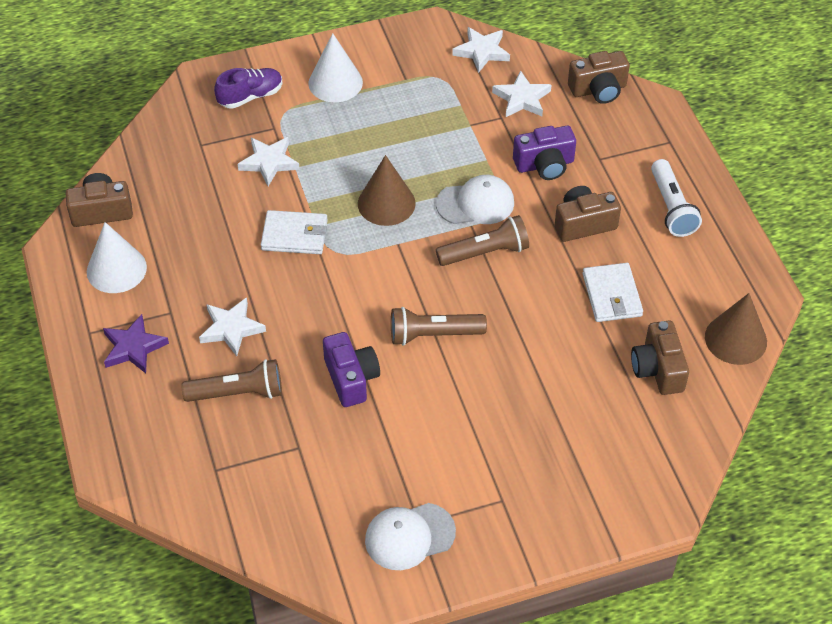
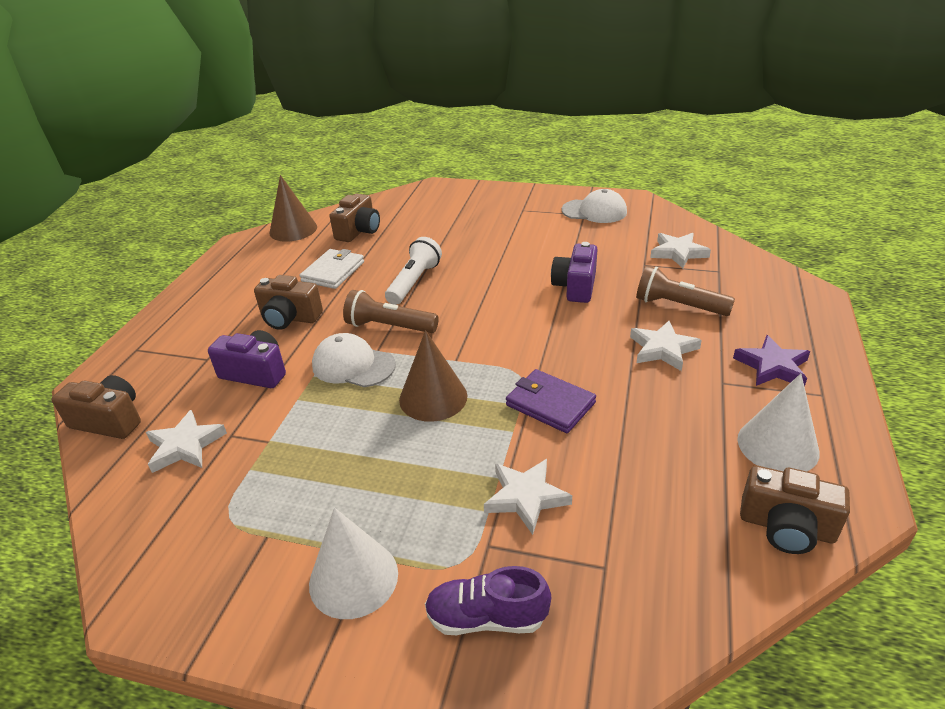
camera: 145 degrees left, 15 degrees down
(294, 235) = (550, 404): white wallet -> purple wallet
(433, 334) = (487, 291): brown flashlight -> none
(482, 51) = (142, 529): white star -> white star (678, 253)
(671, 208) = (214, 305): white flashlight -> white flashlight (414, 282)

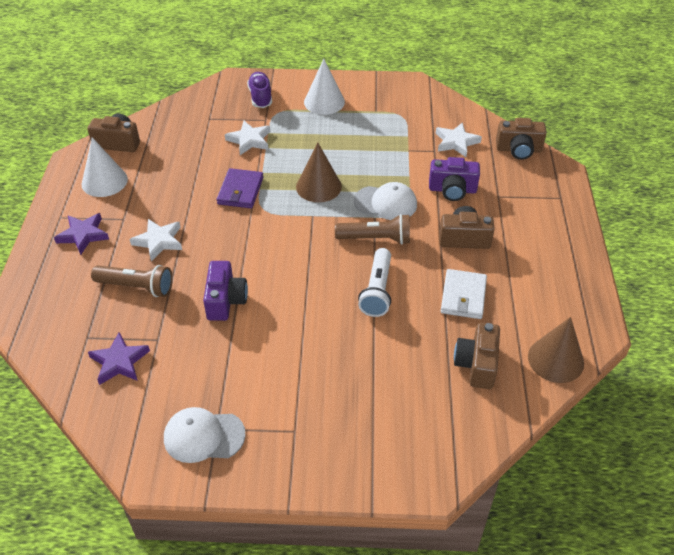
camera: 165 degrees right, 10 degrees up
(486, 618) = (260, 97): purple shoe -> purple shoe turned 90 degrees counterclockwise
(550, 404) = (240, 191): purple wallet -> purple wallet turned 75 degrees clockwise
(678, 253) = (119, 362): white star -> purple star

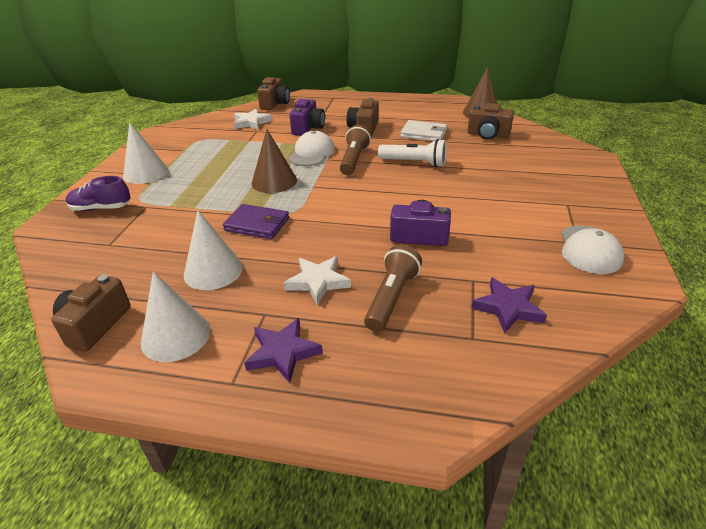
camera: 80 degrees left, 10 degrees down
(174, 181) = (213, 271): none -> white cone
(249, 140) = (174, 217): white star -> none

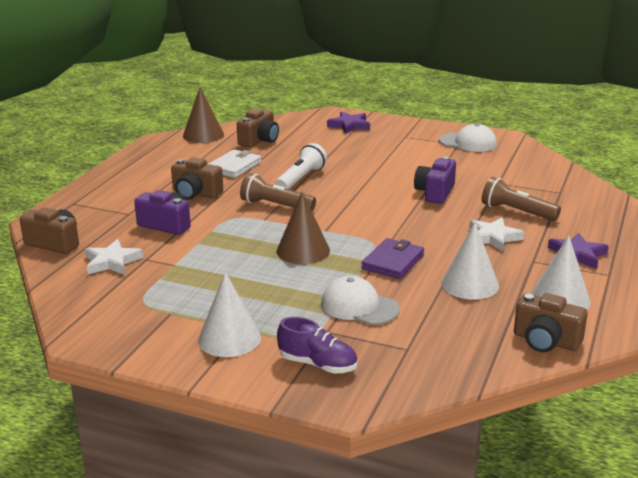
camera: 80 degrees left, 10 degrees down
(101, 208) = (318, 364): purple shoe -> purple shoe turned 75 degrees counterclockwise
(312, 153) = (243, 227): white cap -> white cap (359, 306)
(508, 308) = (530, 177): purple star -> purple star (349, 125)

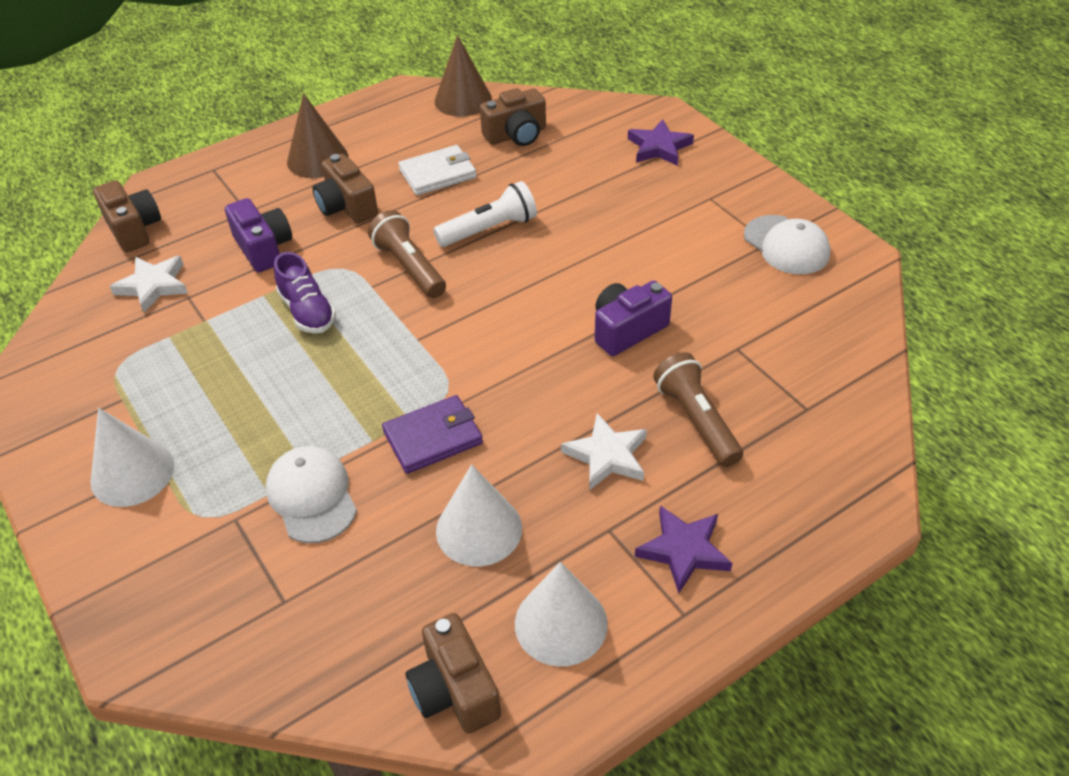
camera: 35 degrees right, 20 degrees up
(303, 251) = (355, 364): brown cone -> brown cone (317, 159)
(318, 364) = (169, 569): purple shoe -> purple shoe (307, 311)

